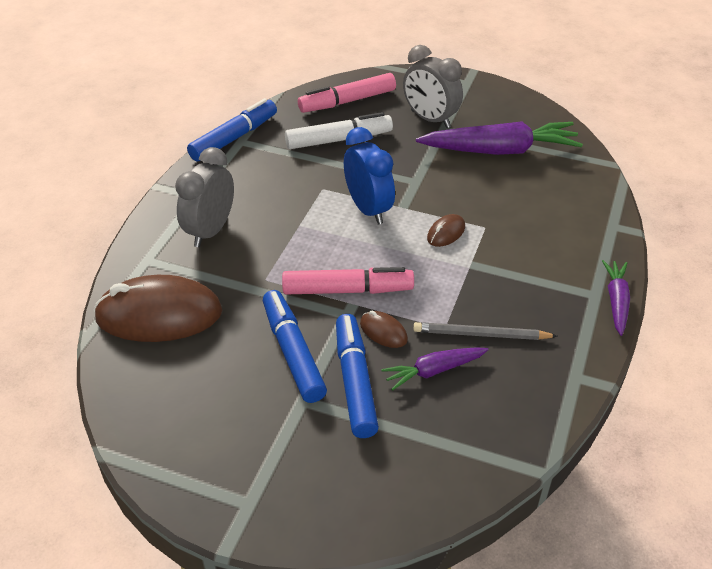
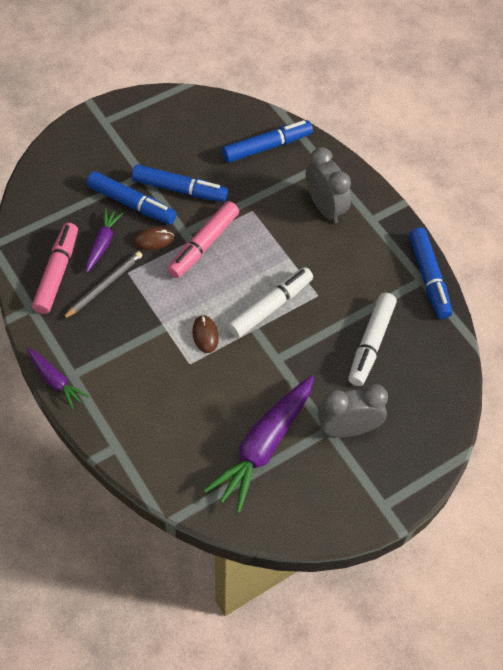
camera: 125 degrees right, 15 degrees up
(159, 315) = (267, 147): brown mouse -> blue marker
(347, 101) = (423, 386): pink marker -> pink marker (57, 273)
(368, 209) = (270, 307): blue clock -> white marker

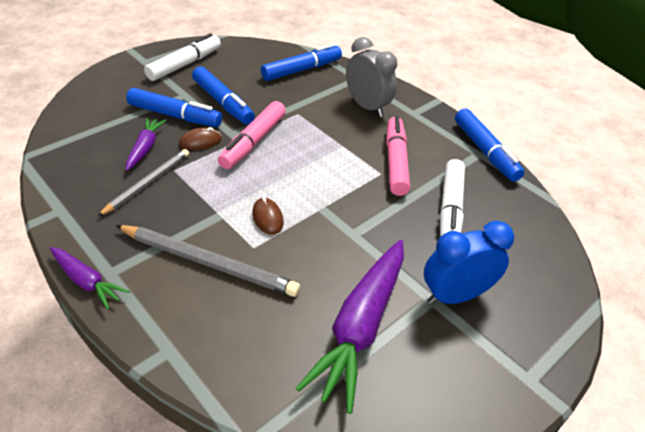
camera: 10 degrees left, 15 degrees down
(57, 273) = (93, 176): pink marker -> pink marker (395, 162)
(151, 374) = (208, 262): none -> grey pencil
(179, 189) = (223, 103): blue marker -> blue marker turned 45 degrees clockwise
(270, 307) = (334, 187): white marker -> white marker (185, 64)
(348, 429) = (455, 295): grey clock -> blue clock

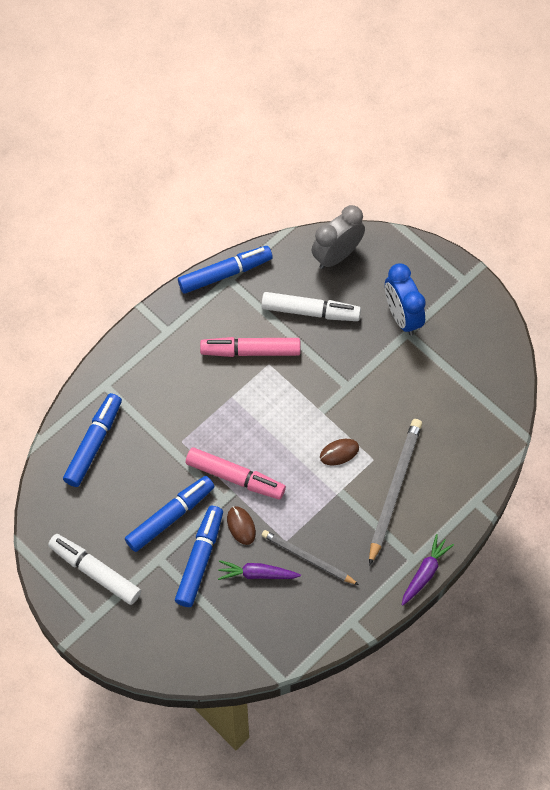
camera: 90 degrees left, 20 degrees up
(302, 70) = (94, 443): blue marker -> blue marker turned 60 degrees clockwise
(361, 326) = (438, 380): purple carrot -> none
(367, 107) = (162, 375): grey clock -> grey clock (337, 255)

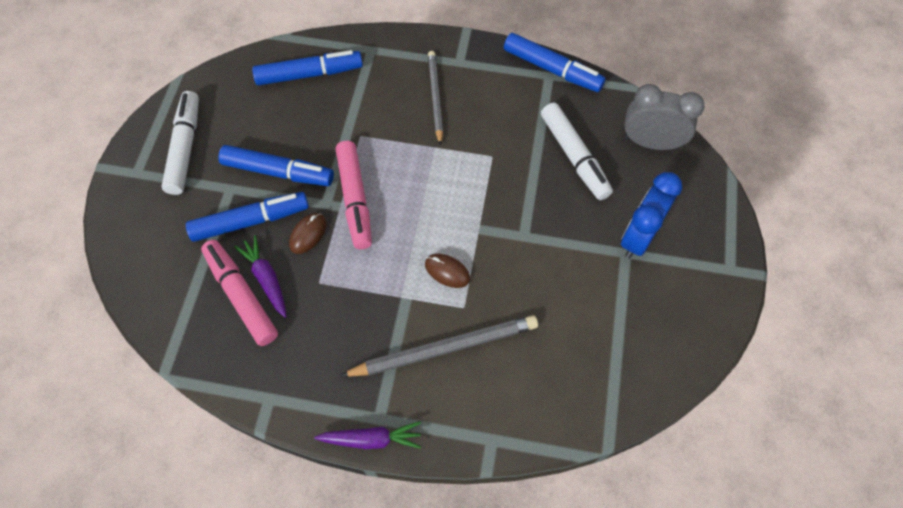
camera: 55 degrees right, 0 degrees up
(250, 351) = (493, 134): pink marker -> pink marker (241, 296)
(308, 558) = (312, 314): grey pencil -> grey pencil (435, 97)

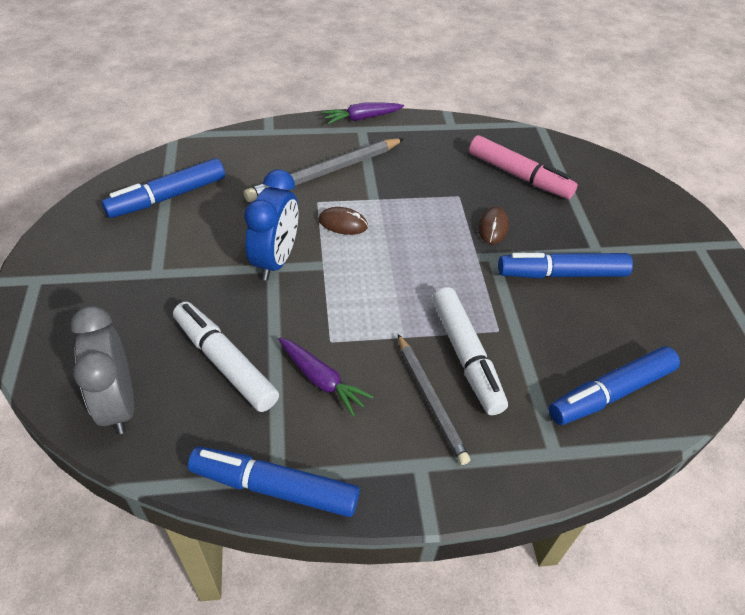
camera: 160 degrees right, 15 degrees down
(185, 148) = (675, 277): white marker -> white marker (466, 356)
(250, 221) = (554, 227): blue marker -> blue marker (167, 197)
(266, 279) = (506, 190): purple carrot -> purple carrot (321, 380)
(355, 199) = (465, 265): pink marker -> none
(638, 237) = (140, 289): blue clock -> blue clock (276, 260)
(651, 142) = (118, 404): grey clock -> grey clock turned 75 degrees clockwise

